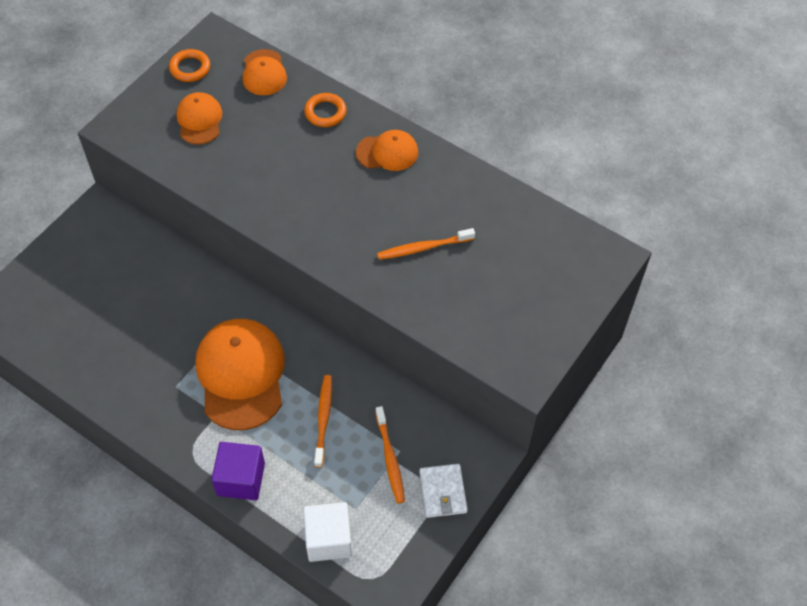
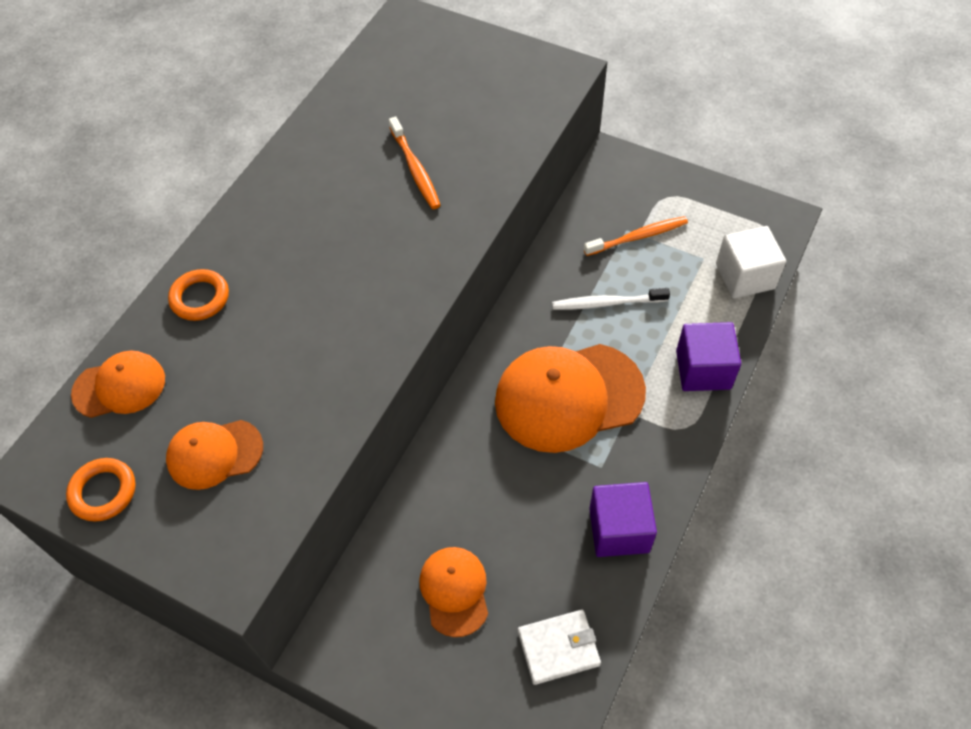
camera: 95 degrees left, 0 degrees up
(123, 388) = (619, 530): none -> purple cube
(323, 419) = (607, 303): orange toothbrush -> white toothbrush
(387, 152) = (269, 221): orange cap -> orange cap (454, 591)
(443, 492) = (662, 189): white wallet -> white wallet (558, 648)

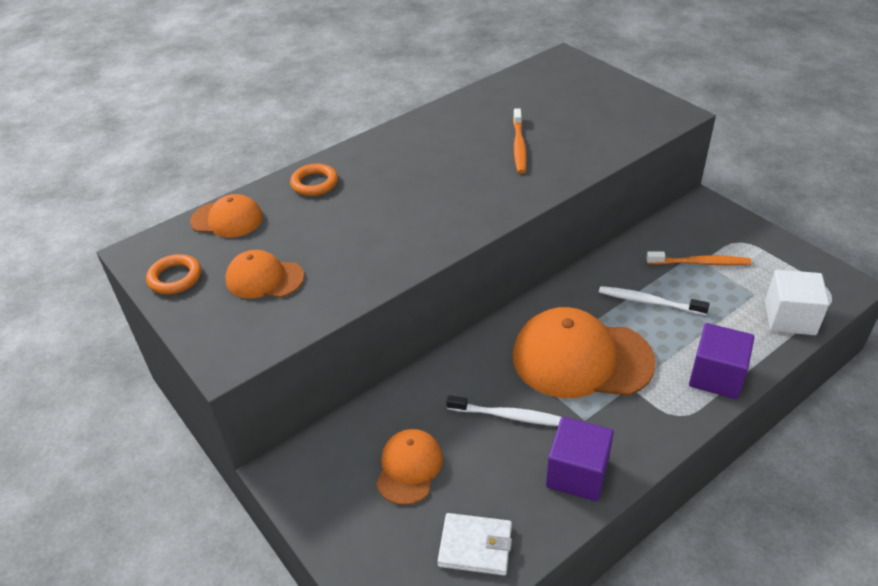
camera: 25 degrees right, 15 degrees down
(527, 492) = (509, 416): none -> white toothbrush

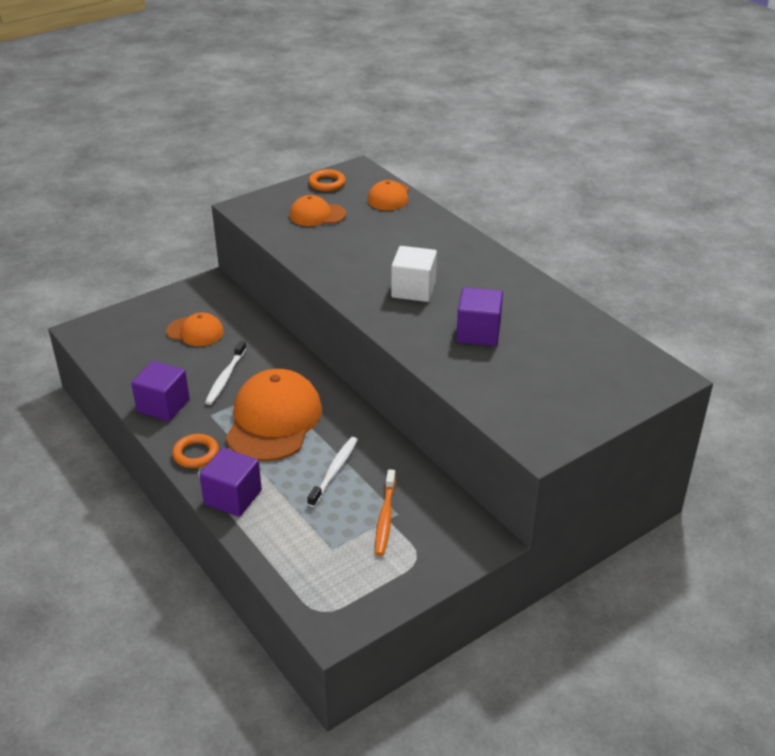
camera: 90 degrees right, 5 degrees down
(264, 278) = (317, 215): orange cap -> orange cap turned 105 degrees counterclockwise
(314, 183) = (430, 229): orange ring -> orange ring (196, 454)
(475, 546) = (125, 357): white wallet -> none
(519, 146) = (478, 333): orange toothbrush -> purple cube
(789, 318) = (293, 566): white cube -> white cube (413, 289)

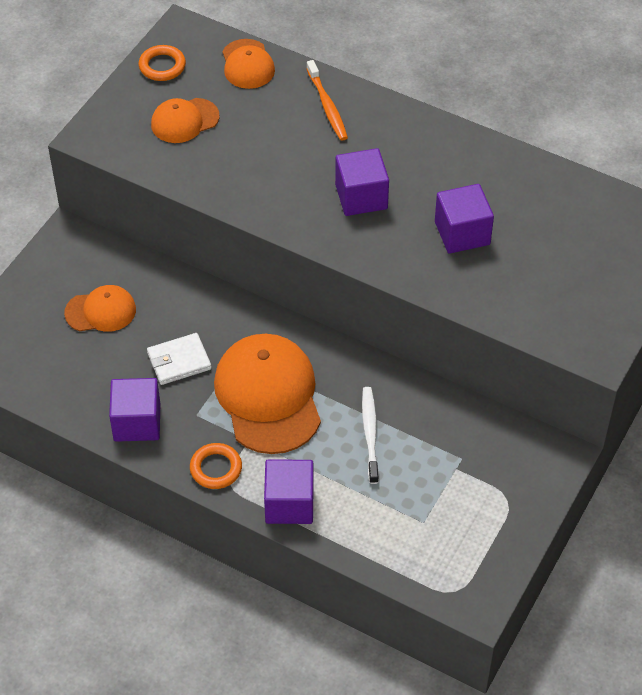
camera: 25 degrees left, 15 degrees up
(225, 378) = (179, 361): white toothbrush -> white wallet
(385, 517) = (452, 467): orange toothbrush -> orange toothbrush (327, 106)
(413, 289) = (361, 197): white cube -> purple cube

